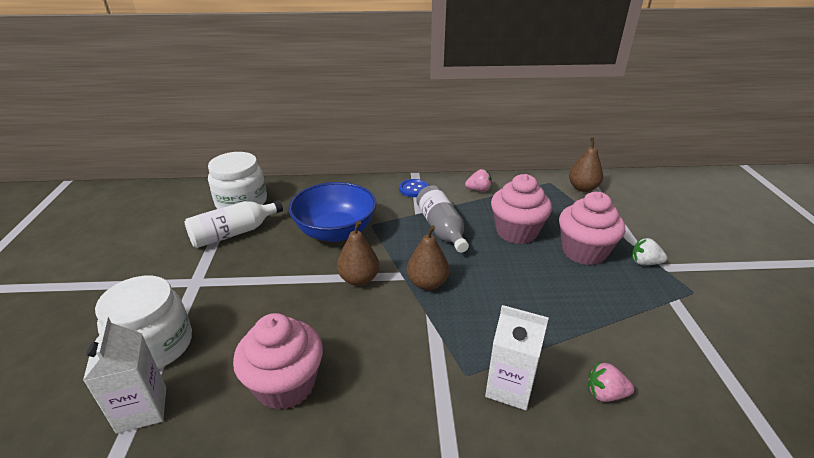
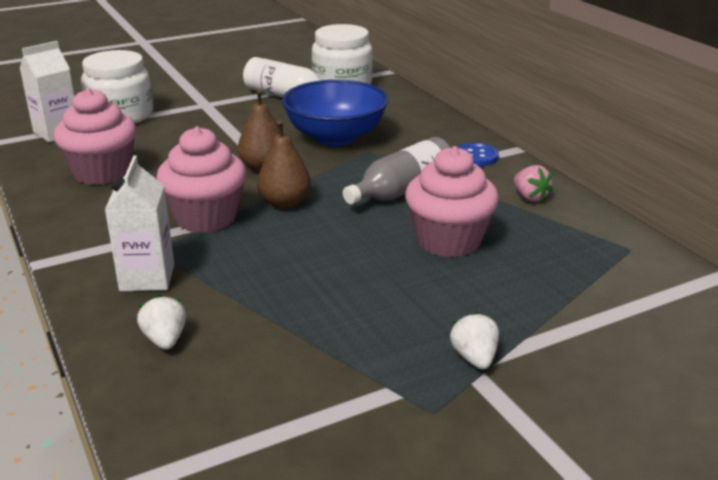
camera: 65 degrees right, 5 degrees down
(582, 188) = (652, 281): brown pear -> none
(584, 251) = (451, 300): pink cupcake -> pink cupcake (206, 218)
(605, 394) = (165, 340): pink strawberry -> white strawberry

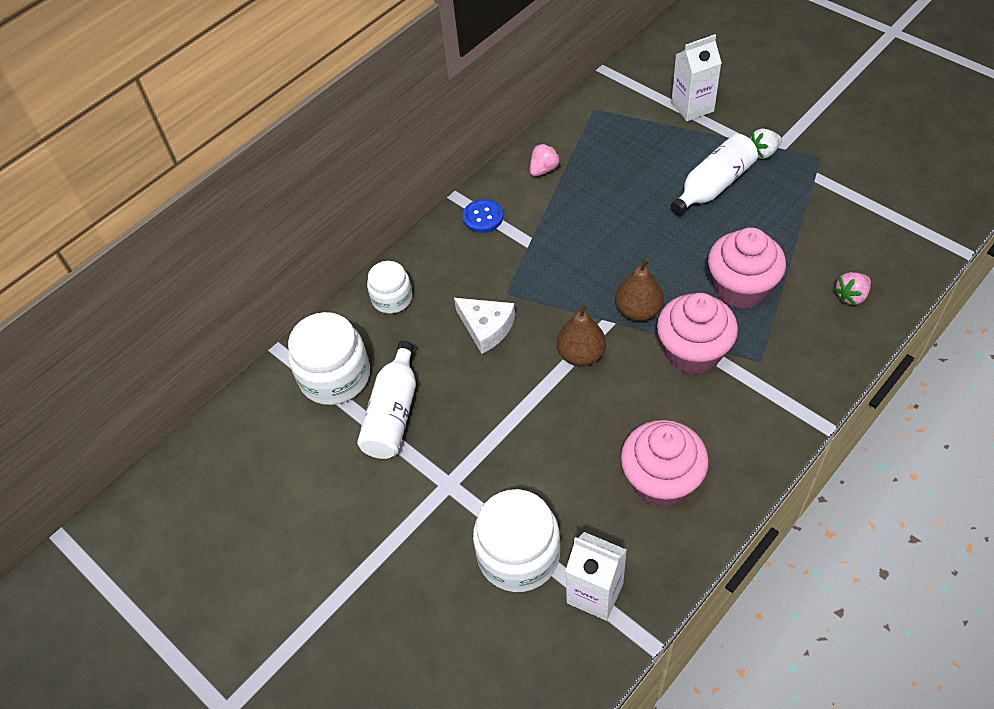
camera: 105 degrees left, 25 degrees up
(147, 278) = (796, 344): white carton -> white carton (692, 107)
(165, 340) = (851, 296): white strawberry -> pink strawberry
(335, 137) = (486, 327): blue bowl -> white cheese
(402, 191) = (574, 245): grey bottle -> none
(403, 109) = (392, 298): none -> white jar
(433, 296) = (713, 186): none -> white bottle
(448, 241) = (638, 197): pink cupcake -> pink cupcake (741, 288)

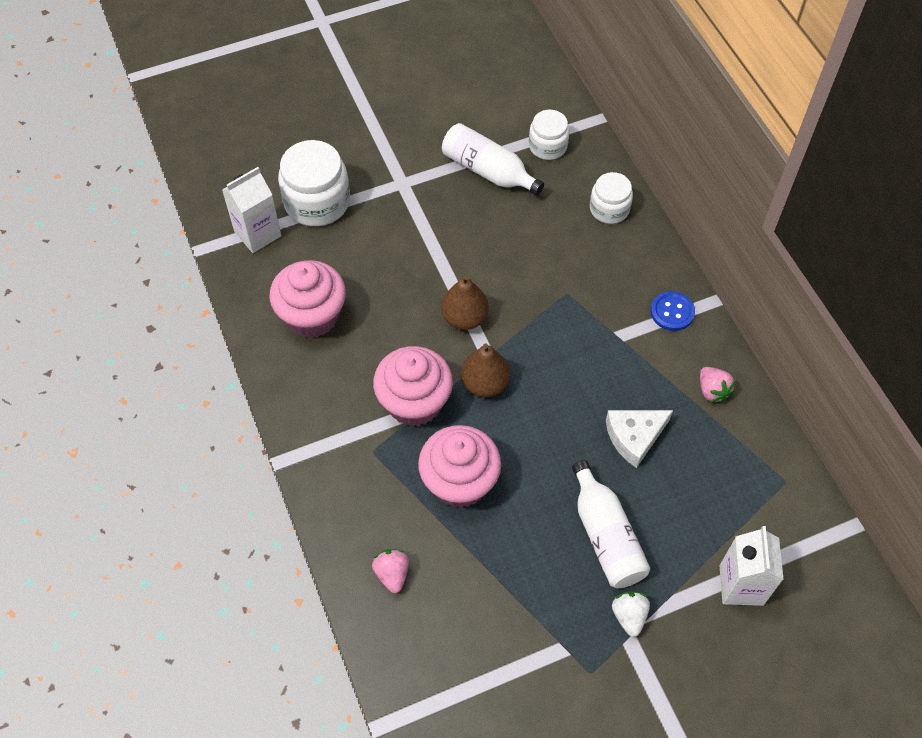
camera: 110 degrees right, 5 degrees up
(335, 376) = (547, 146): white jar -> white jar, size x0.60
(486, 327) = (536, 263): white cheese -> white cheese (634, 437)

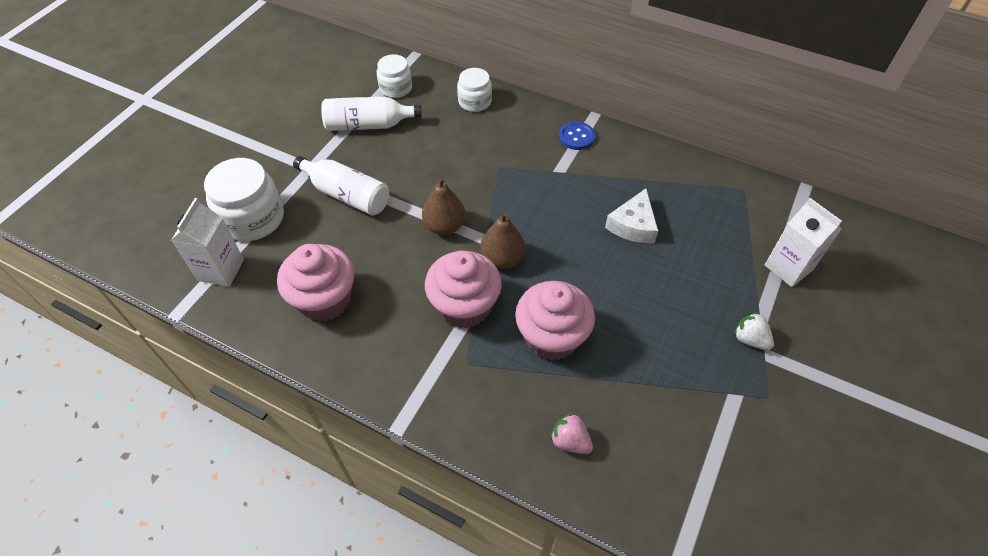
camera: 40 degrees left, 5 degrees down
(605, 535) = (681, 299): white bottle -> white bottle (346, 194)
(712, 391) = (648, 166): pink strawberry -> none

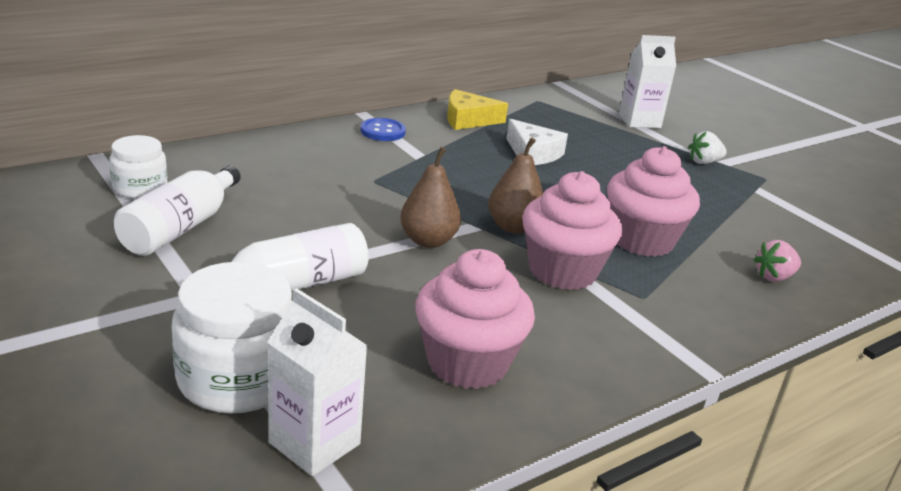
camera: 65 degrees left, 25 degrees down
(474, 101) = (247, 155): white jar -> none
(651, 167) = (468, 120): none -> yellow cheese

